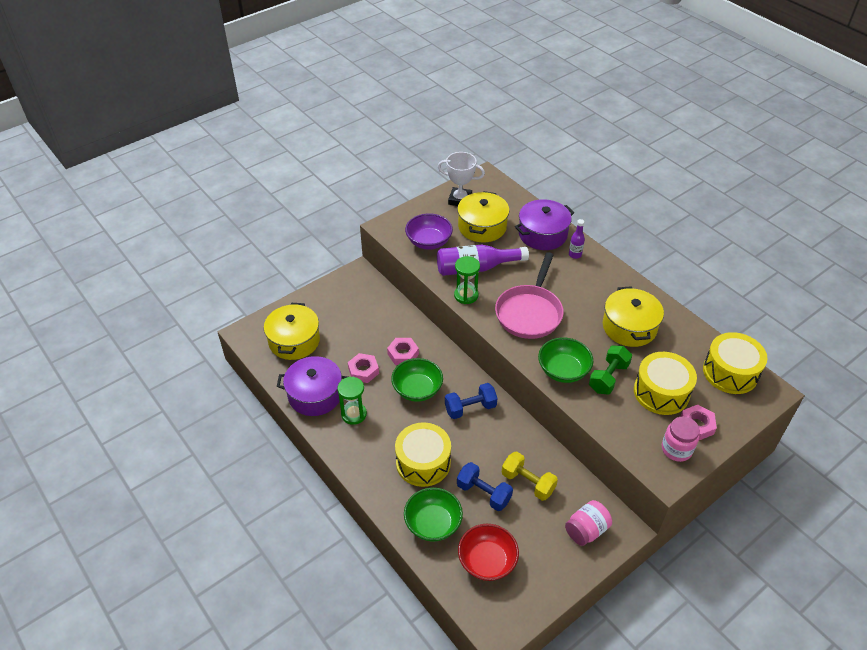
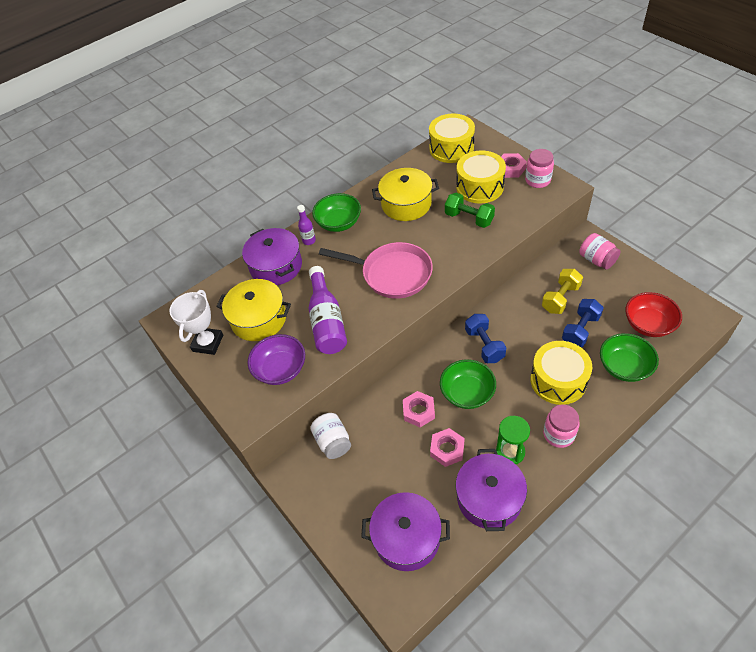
camera: 85 degrees left, 5 degrees up
(294, 341) = (406, 537): yellow pot -> purple pot
(365, 453) = (558, 434): none -> pink jar
(382, 298) = (333, 442): none -> white jar
(466, 295) = (369, 328): green hourglass -> none
(563, 370) = (465, 248): green bowl -> green bowl (339, 223)

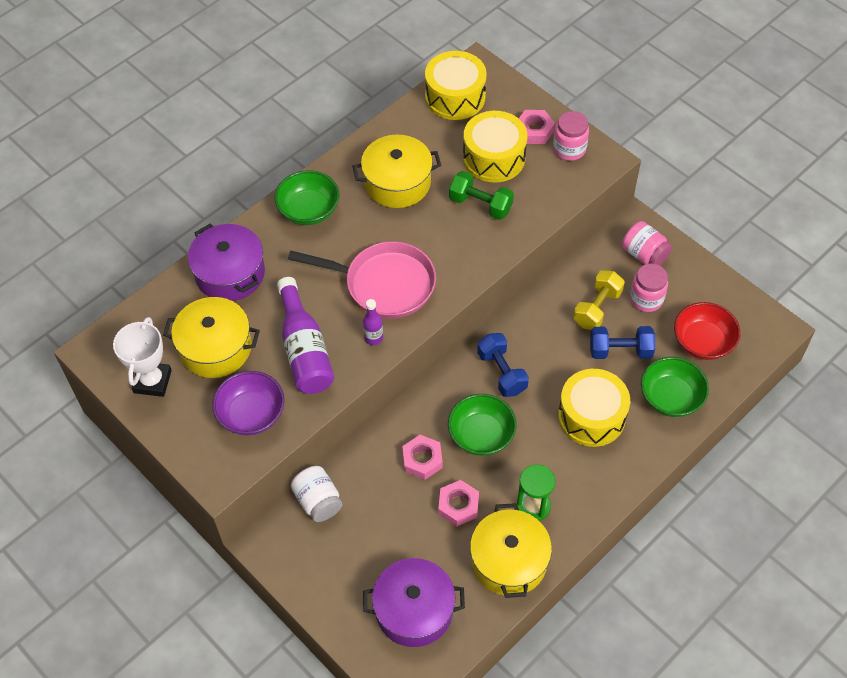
camera: 10 degrees left, 5 degrees up
(309, 241) = (270, 236): purple bottle -> purple bottle (373, 338)
(489, 498) = (509, 561): purple pot -> yellow pot
(558, 434) = (590, 483): pink jar -> pink jar (646, 299)
(580, 330) = (620, 350): blue dumbbell -> blue dumbbell turned 60 degrees clockwise

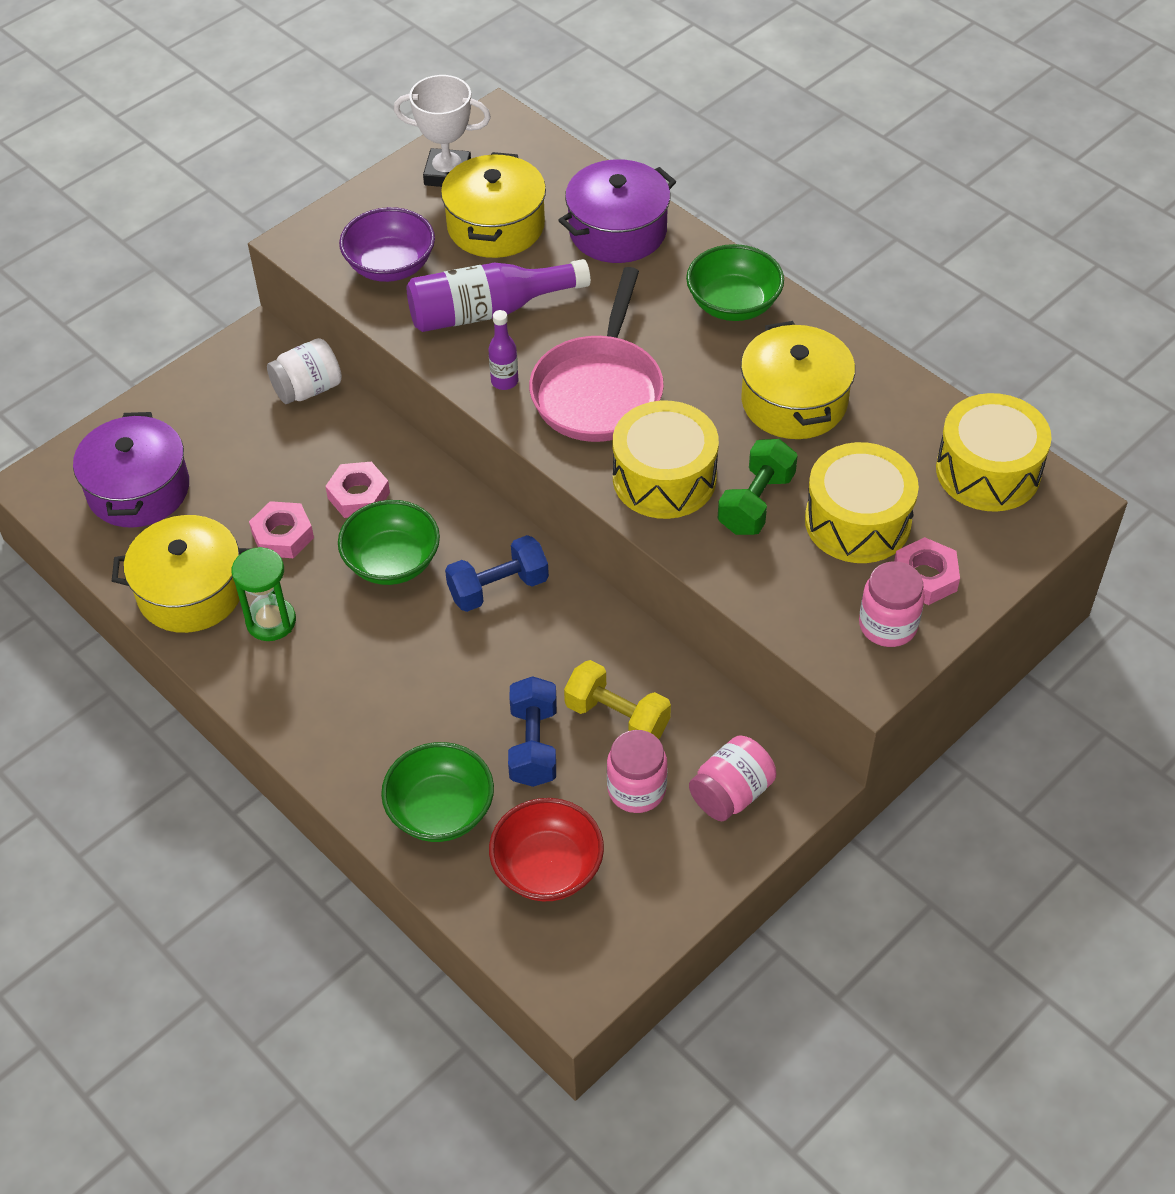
camera: 90 degrees right, 5 degrees down
(591, 416) = (413, 699): yellow drum -> yellow drum (664, 478)

